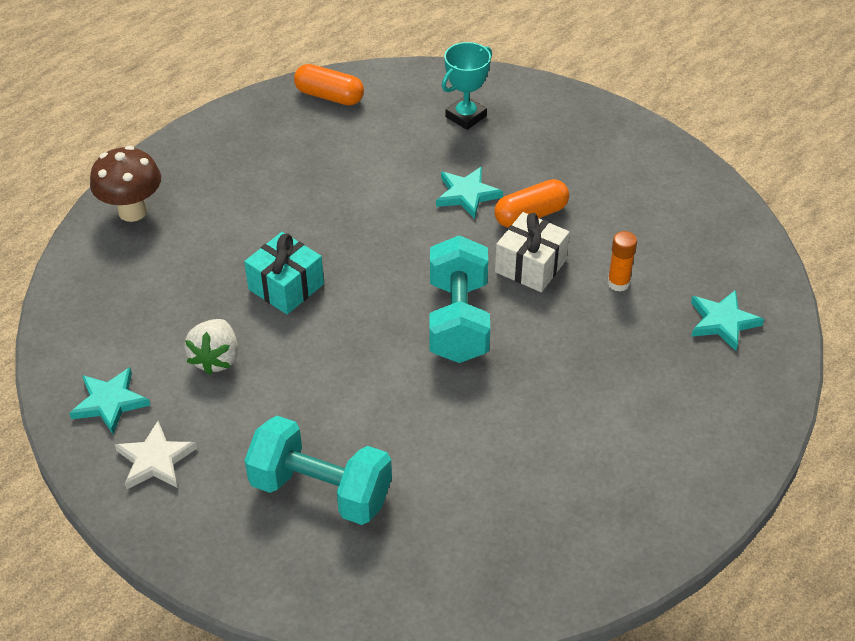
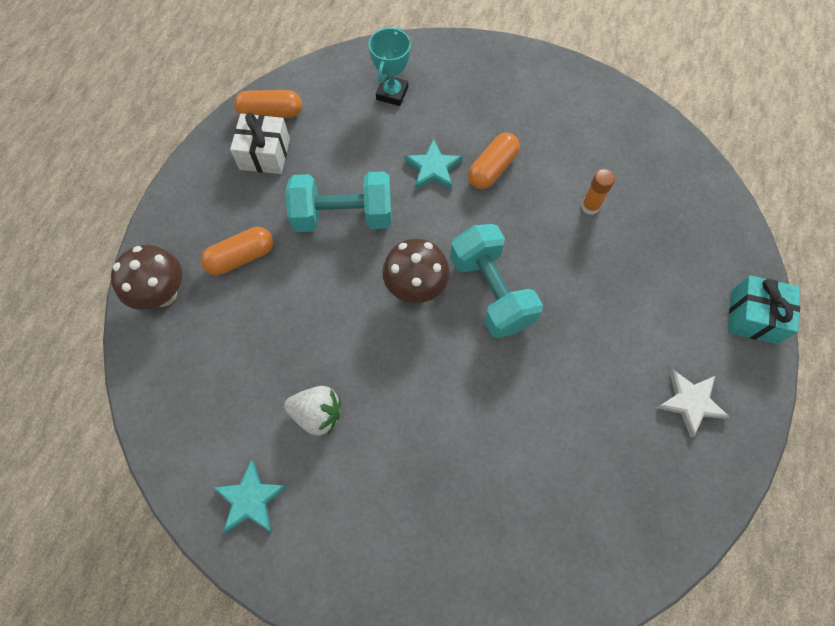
camera: 25 degrees left, 20 degrees up
(155, 460) = (321, 540): white star -> white star (690, 402)
(216, 358) = (317, 414): white strawberry -> white strawberry turned 60 degrees counterclockwise
(224, 206) = (241, 257): none -> orange capsule
(286, 287) = (337, 317): turquoise gift -> turquoise gift (753, 317)
(321, 490) = (473, 504): turquoise dumbbell -> turquoise dumbbell (343, 216)
(381, 290) = (416, 288): none -> brown mushroom
(530, 266) = (517, 217): white gift -> white gift (265, 154)
(722, 322) = (681, 211): turquoise star -> none

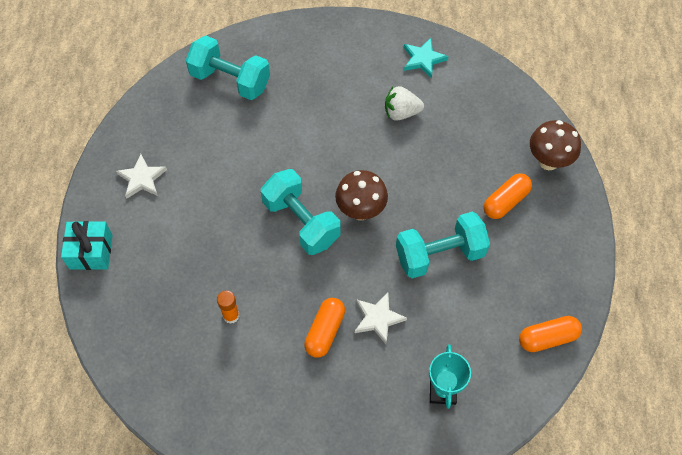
camera: 165 degrees right, 5 degrees down
(265, 154) = (532, 294): white gift -> none
(433, 168) = (378, 318): turquoise star -> white star
(551, 540) = (230, 80): none -> turquoise dumbbell

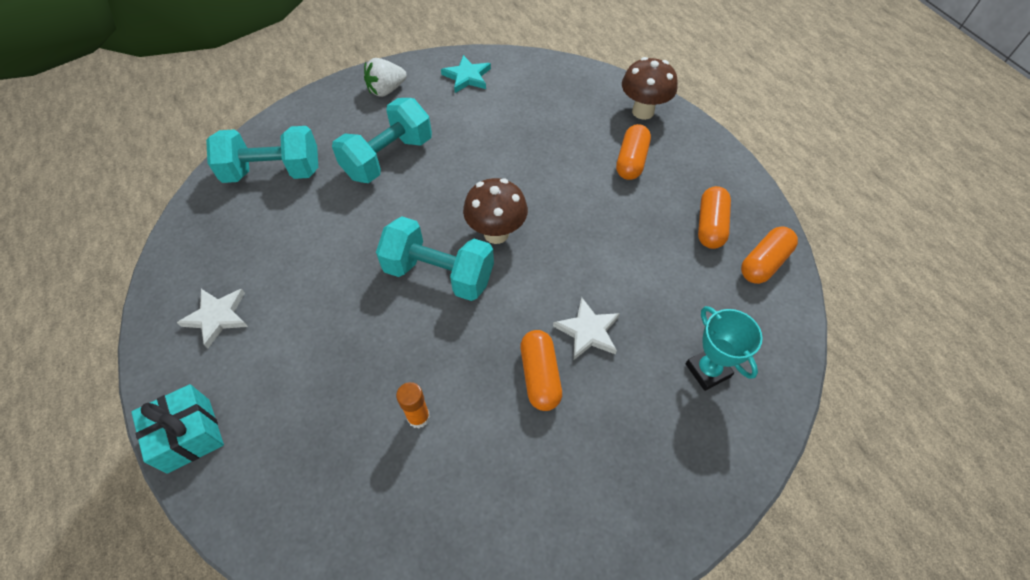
camera: 30 degrees left, 5 degrees down
(401, 112) = (477, 128): white strawberry -> white strawberry (386, 90)
(440, 255) = (605, 237): turquoise dumbbell -> turquoise dumbbell (388, 158)
(528, 287) = (710, 225): none -> orange capsule

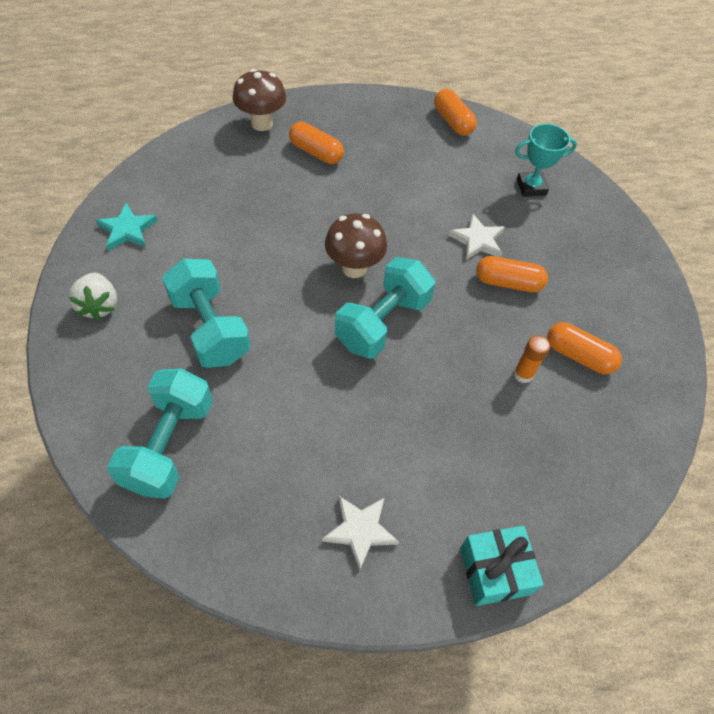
camera: 75 degrees left, 0 degrees up
(710, 225) = (406, 134): orange capsule -> orange capsule (578, 356)

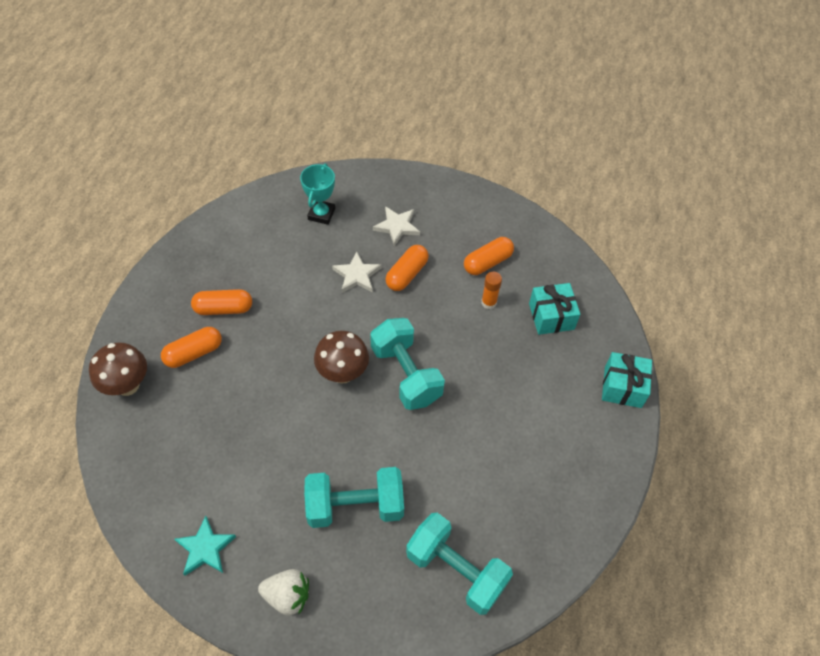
camera: 65 degrees left, 0 degrees up
(360, 530) = (570, 456): white star -> white star (397, 227)
(453, 122) = (217, 233): orange capsule -> orange capsule (223, 308)
(548, 450) = (551, 316): none -> turquoise gift

